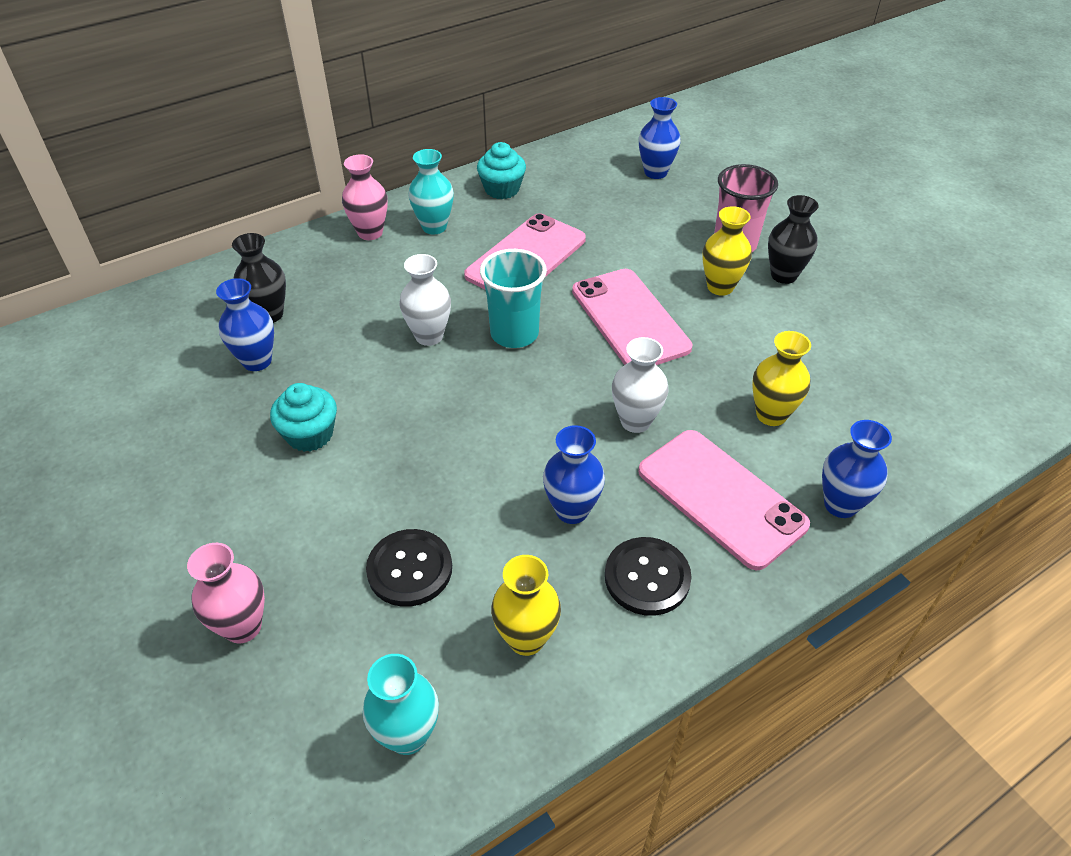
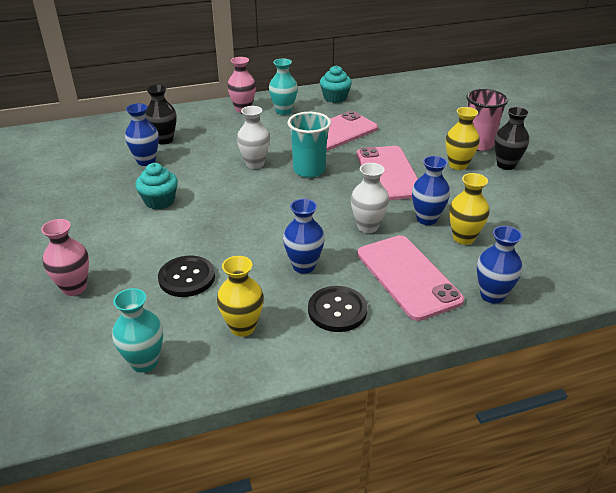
camera: 15 degrees right, 10 degrees down
(655, 172) = (440, 101): blue vase -> blue vase (427, 219)

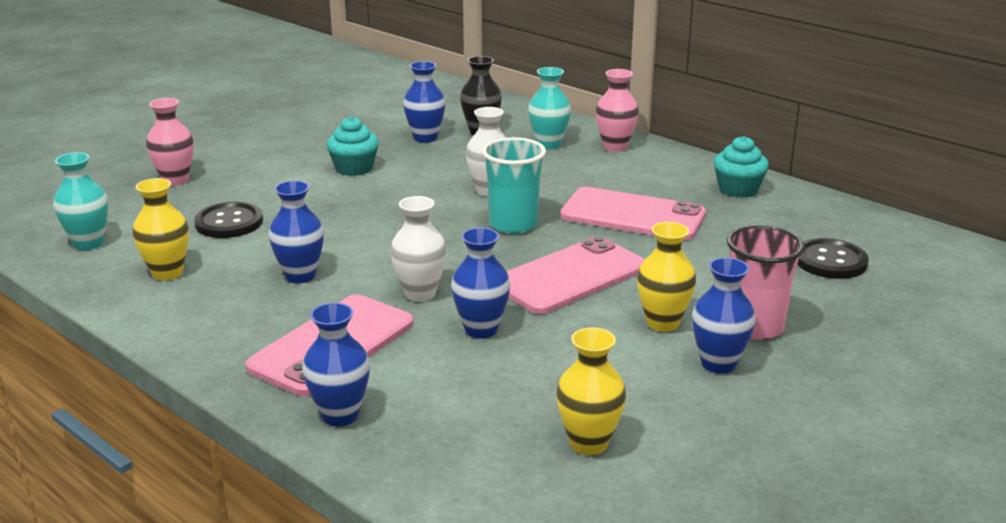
camera: 60 degrees right, 10 degrees down
(283, 111) = (646, 170): turquoise vase -> turquoise vase (548, 145)
(337, 310) = (231, 316): black button -> black button (830, 261)
(463, 238) = (460, 367): yellow vase -> yellow vase (588, 443)
(506, 165) = (718, 364): black vase -> blue vase

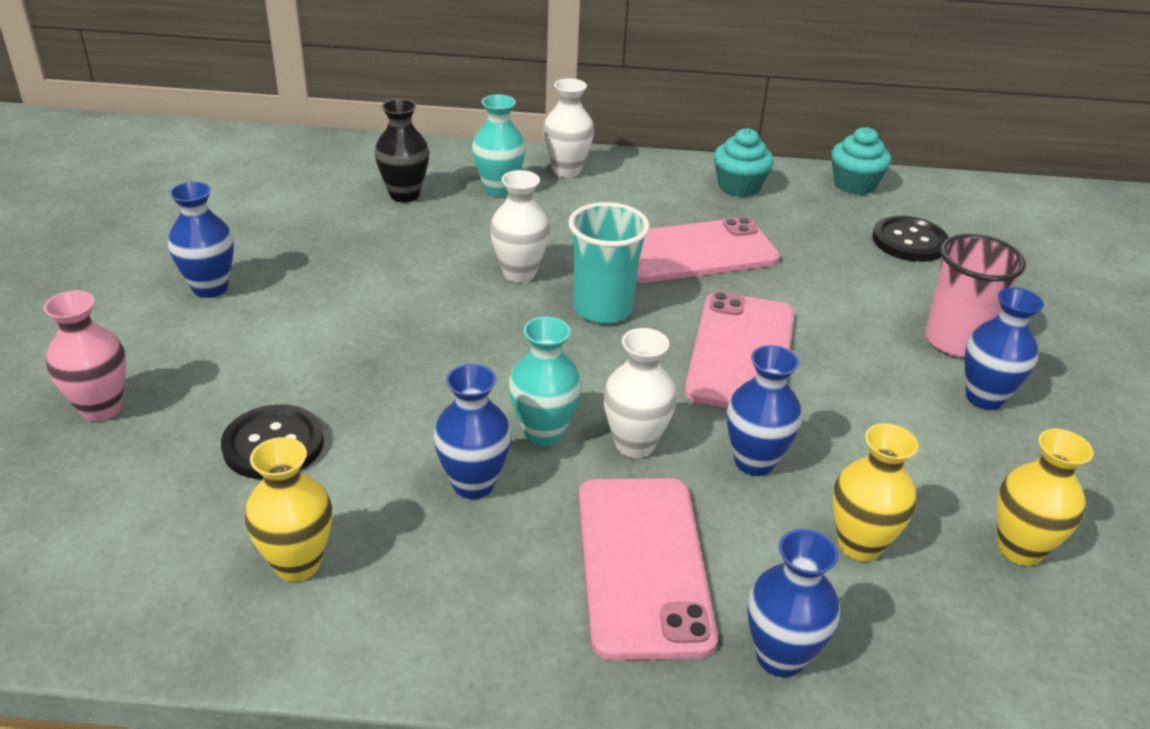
camera: 40 degrees left, 10 degrees up
(88, 243) = (109, 571): turquoise vase -> turquoise vase (543, 433)
(354, 168) = (325, 298): turquoise cupcake -> turquoise cupcake (854, 184)
(425, 138) = (352, 224): blue vase -> blue vase (210, 288)
(615, 147) = (566, 170): pink vase -> white vase
(663, 323) = (886, 372): yellow vase -> yellow vase (859, 545)

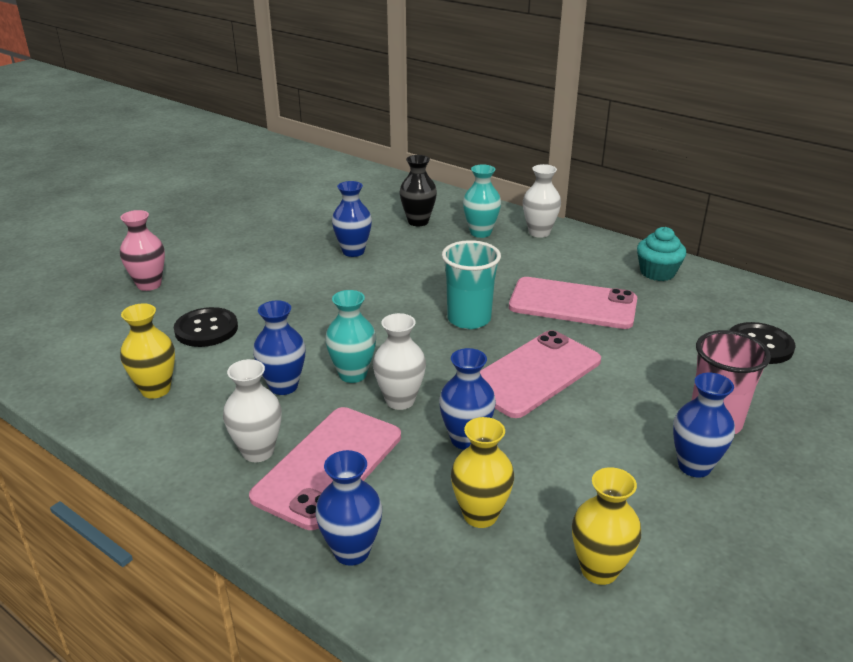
camera: 35 degrees right, 5 degrees down
(210, 288) = (259, 243): blue vase -> blue vase (353, 251)
(519, 273) = (439, 283): white vase -> white vase (258, 451)
(854, 184) = (758, 295): turquoise cupcake -> none

